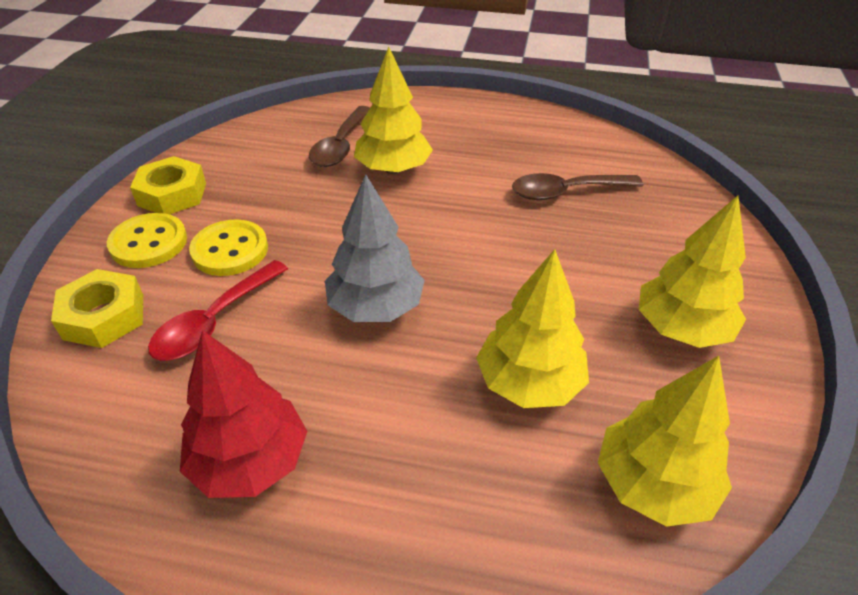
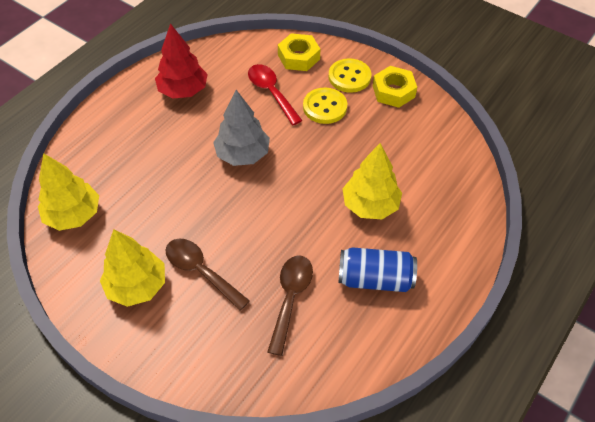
camera: 115 degrees right, 10 degrees up
(340, 146) = (415, 184): brown spoon -> brown spoon (201, 271)
(490, 145) = (375, 279): none -> blue can
(529, 383) = (153, 196): yellow tree -> none

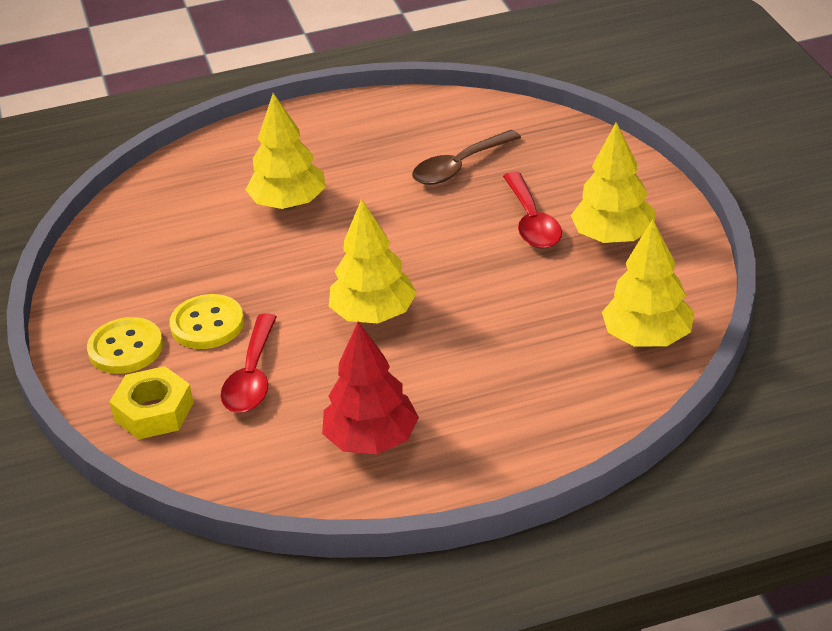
camera: 140 degrees left, 15 degrees down
(201, 271) = (532, 222): brown spoon -> red spoon
(242, 154) = (374, 315): grey tree -> yellow tree
(375, 279) = (360, 149): blue can -> none
(393, 91) = (99, 303): yellow nut -> none

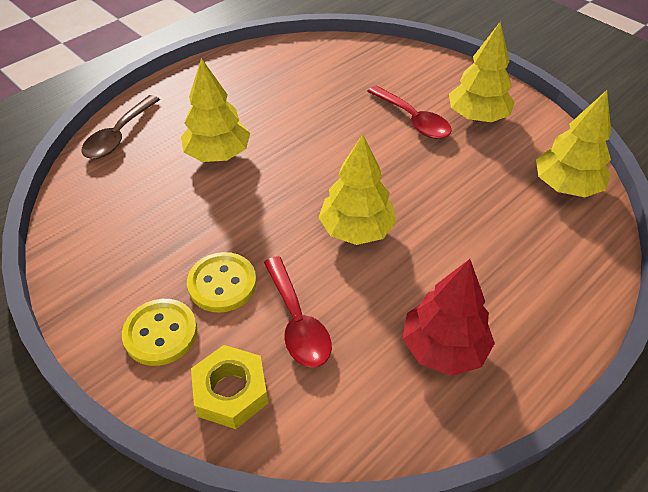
camera: 30 degrees left, 10 degrees up
(459, 167) = (328, 92): brown spoon -> brown spoon (119, 136)

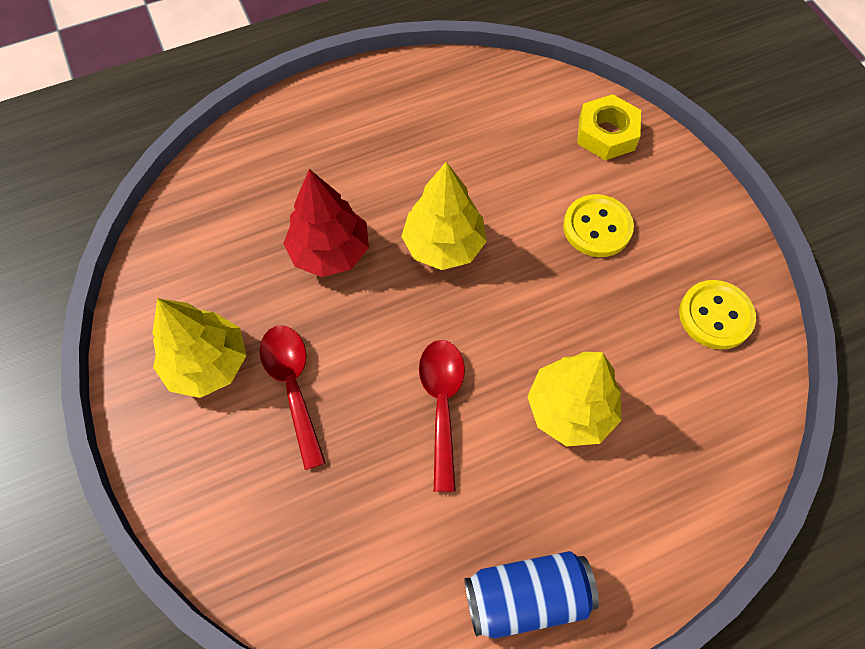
camera: 160 degrees left, 15 degrees up
(119, 136) = (704, 494): brown spoon -> none
(160, 333) = (661, 197): yellow button -> yellow button (715, 316)
(225, 74) = (526, 596): none -> blue can
(297, 322) = (536, 171): red spoon -> red spoon (442, 404)
(443, 348) = (423, 116): red tree -> red tree (330, 252)
(565, 186) = (193, 228): yellow tree -> none

